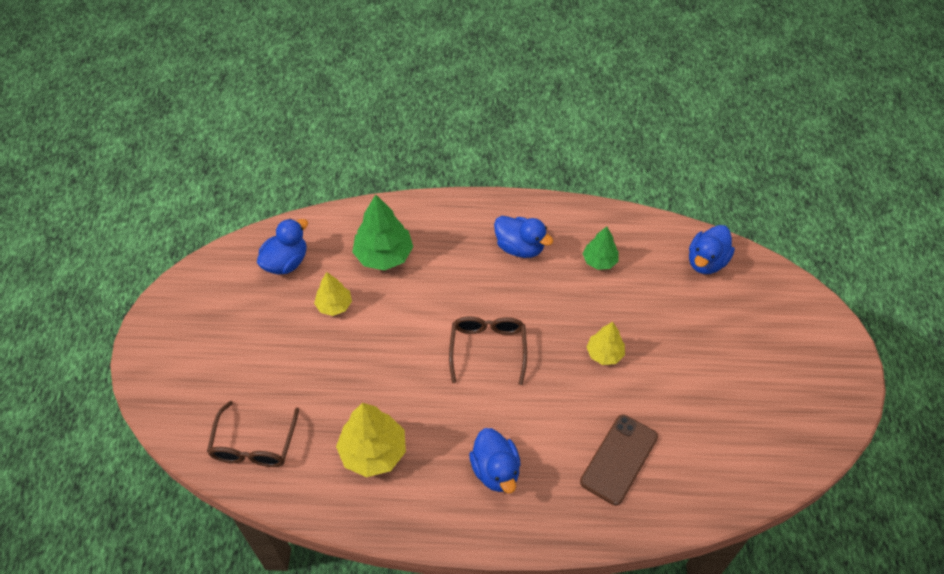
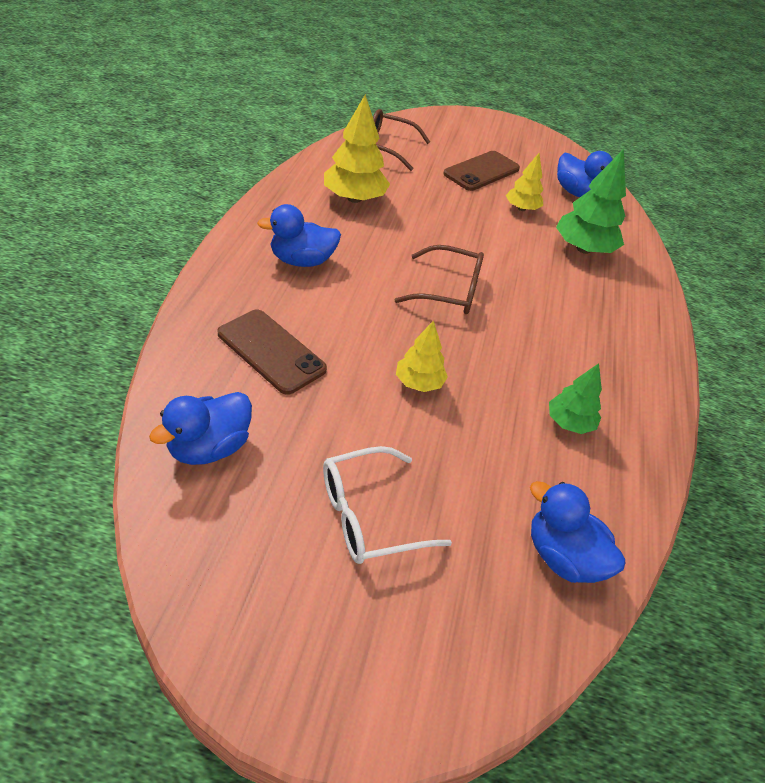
camera: 95 degrees right, 10 degrees down
(274, 345) = (481, 171): none -> brown phone
(520, 247) = (593, 352): blue duck -> blue duck (209, 448)
(729, 362) = (369, 516): none -> white glasses

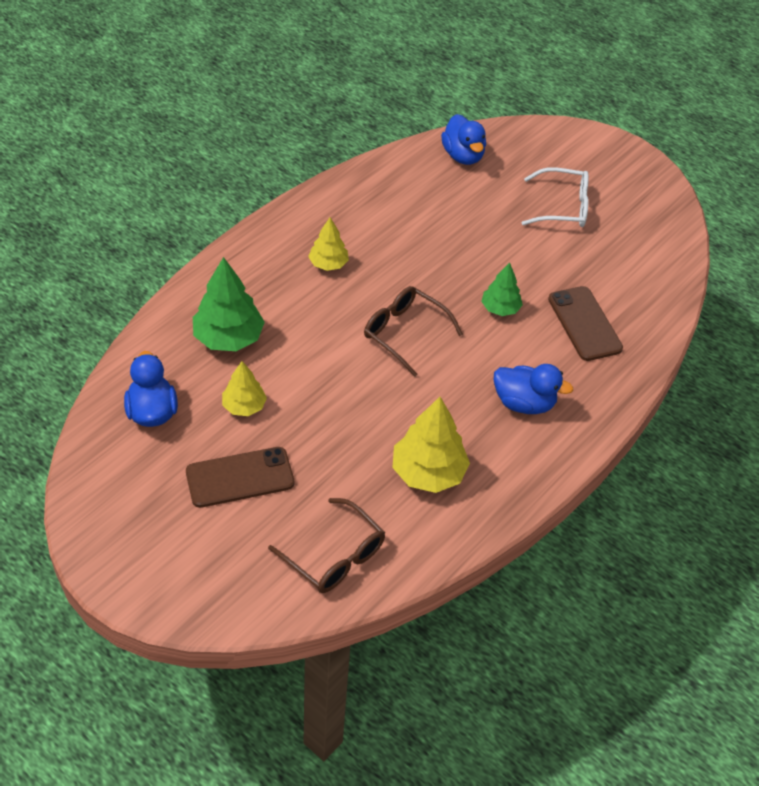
camera: 150 degrees left, 5 degrees up
(209, 448) = (647, 271): blue duck -> none
(419, 383) = (484, 268): yellow tree -> yellow tree (328, 264)
(569, 423) = (394, 211): green tree -> green tree (500, 308)

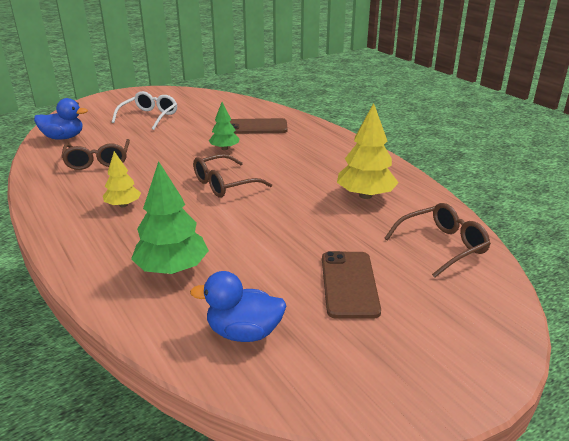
camera: 70 degrees left, 20 degrees down
(244, 406) = (264, 271): yellow tree -> none
(416, 208) = (98, 161): none -> brown glasses
(524, 403) = (314, 154): blue duck -> none

